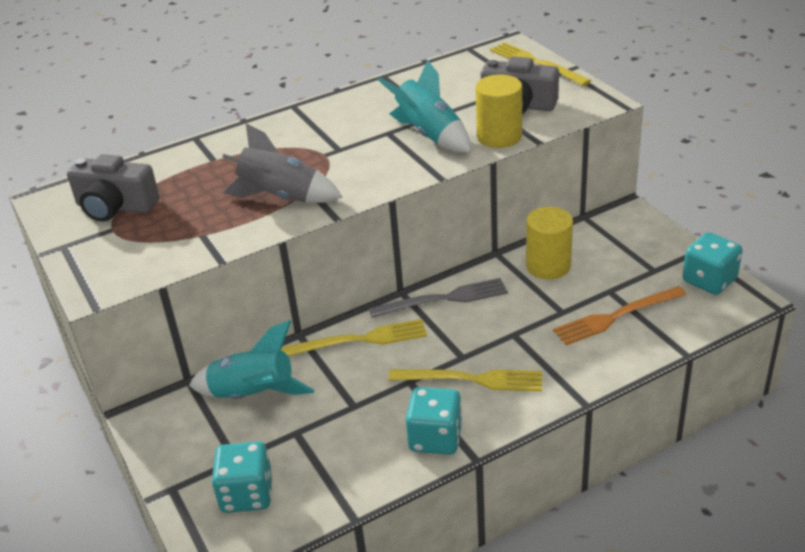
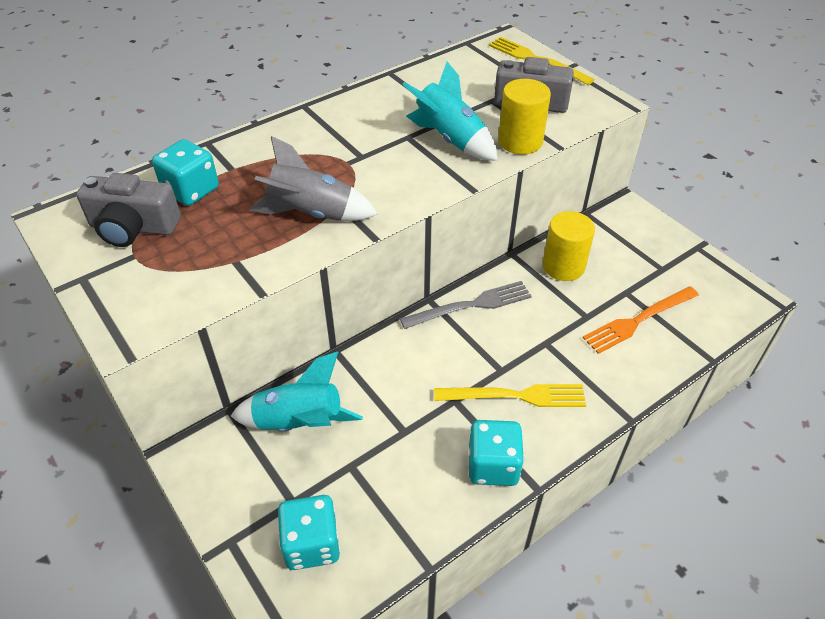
camera: 10 degrees left, 10 degrees up
(360, 340) = (397, 354): yellow fork -> none
(709, 280) = (715, 279): turquoise dice -> turquoise dice (191, 190)

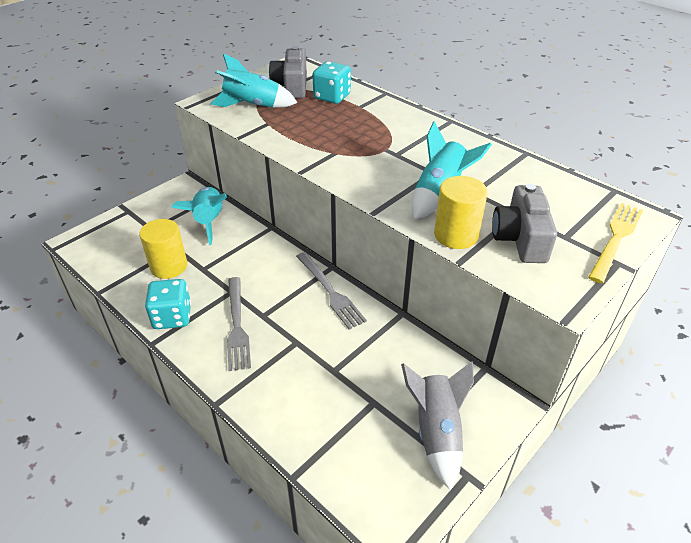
camera: 80 degrees right, 5 degrees down
(172, 274) = (252, 106): none -> turquoise rocket
(312, 214) = (320, 143): grey rocket -> grey rocket (436, 432)
(312, 544) = (122, 241): turquoise dice -> none
(515, 396) = (237, 325): yellow fork -> grey fork
(563, 266) = (396, 351): yellow cylinder -> yellow cylinder (169, 266)
(638, 320) = (336, 412): orange fork -> none

